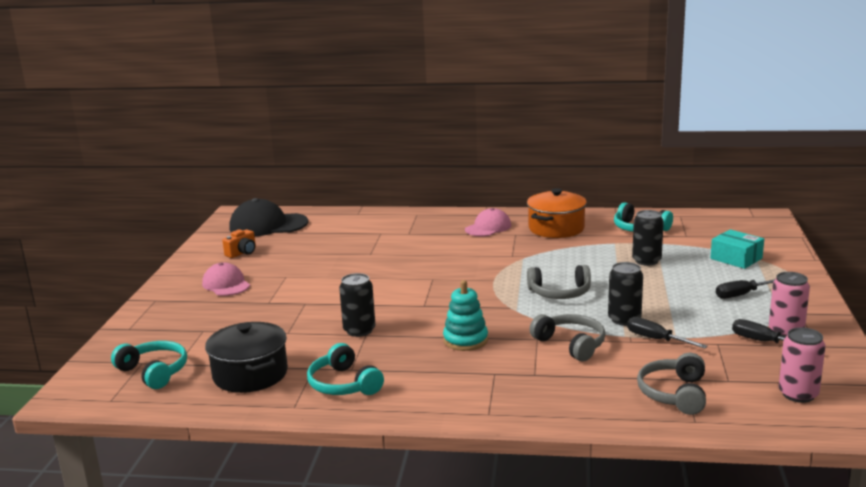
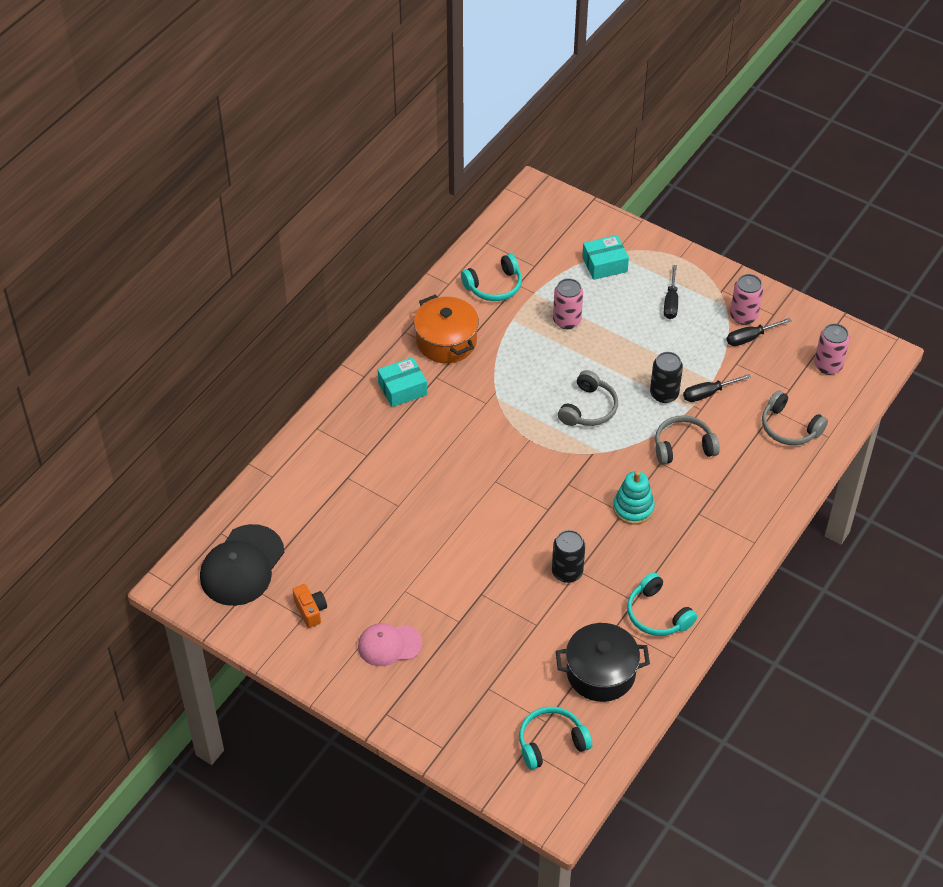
camera: 65 degrees left, 30 degrees up
(343, 384) = (657, 614): turquoise headphones -> turquoise headphones turned 60 degrees clockwise
(488, 227) = (402, 389): pink cap -> turquoise box
(646, 261) = (567, 320): black can -> pink can

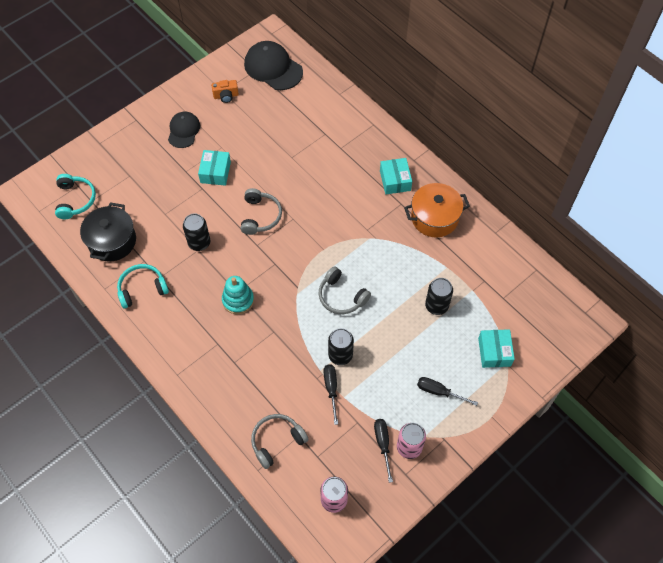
camera: 105 degrees right, 10 degrees up
(389, 645) = (183, 131): pink cap -> black cap
(450, 585) = (215, 172): none -> turquoise box
(494, 286) = (486, 263): turquoise headphones -> none
(567, 320) = (436, 306): pink can -> black can
(683, 446) = (283, 353): grey headphones -> grey headphones (260, 216)

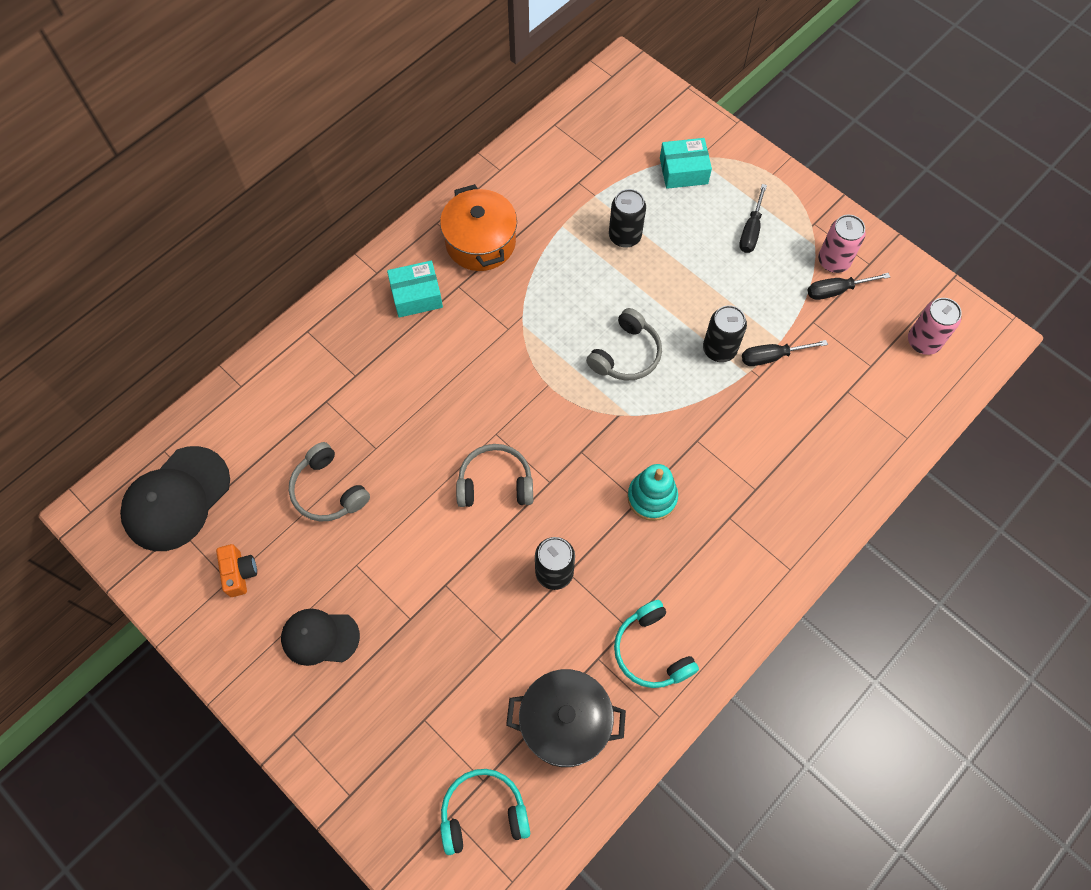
camera: 95 degrees left, 5 degrees up
(215, 172) = (411, 567): turquoise box -> none
(277, 441) = (861, 418): grey headphones -> grey headphones (328, 490)

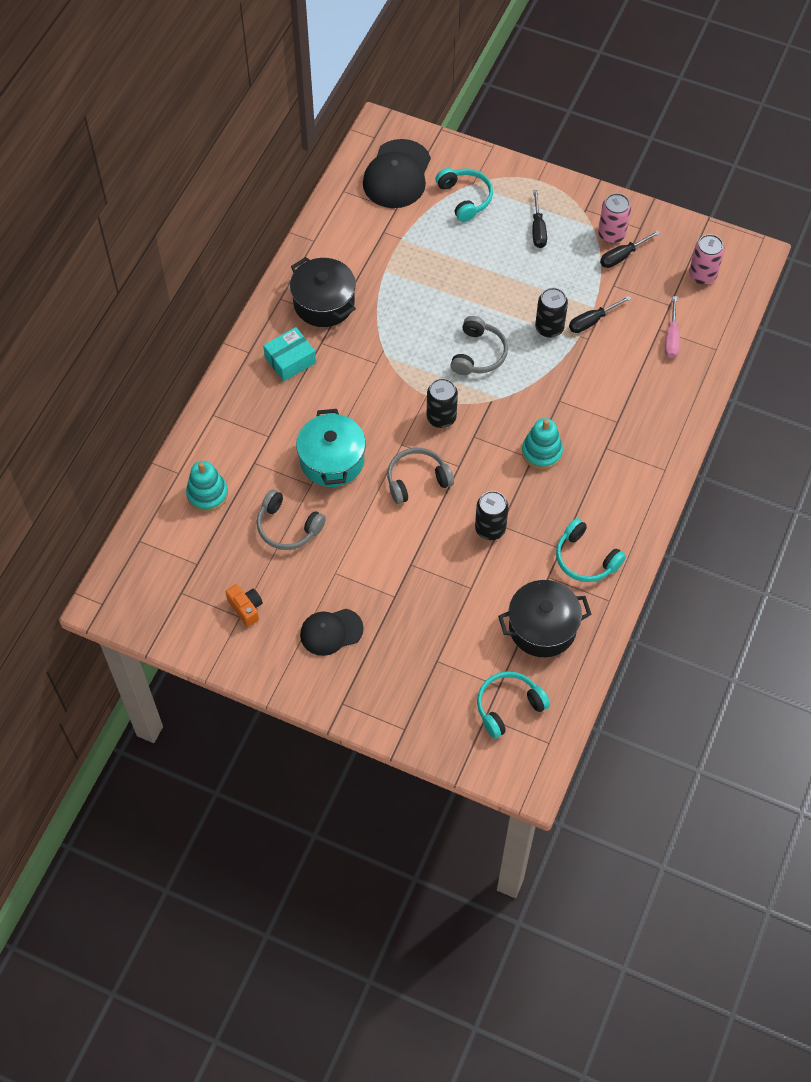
camera: 20 degrees left, 5 degrees down
(176, 499) = (168, 572): black cap -> black cap (397, 174)
(260, 421) = (207, 494): none -> turquoise stacking toy
(411, 427) = (332, 460): none -> turquoise pot
(480, 242) = (324, 303): orange pot -> black pot
(625, 236) = (439, 264): black can -> black can (441, 417)
(683, 171) = (465, 198): turquoise box -> turquoise headphones
(858, 406) = (671, 338): none -> pink screwdriver

